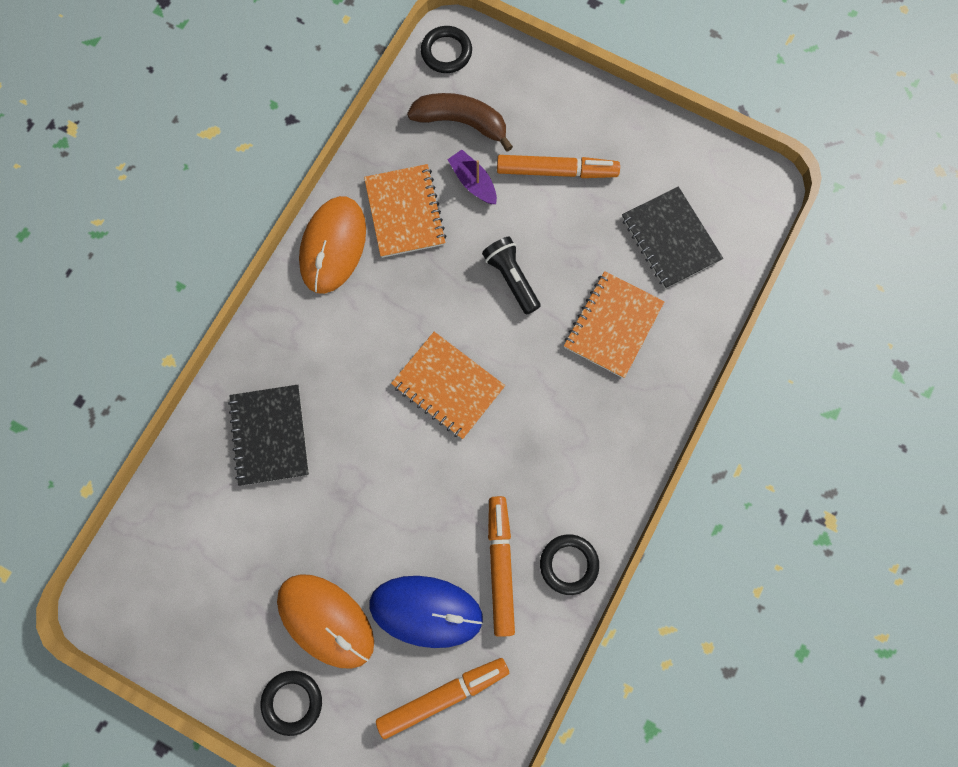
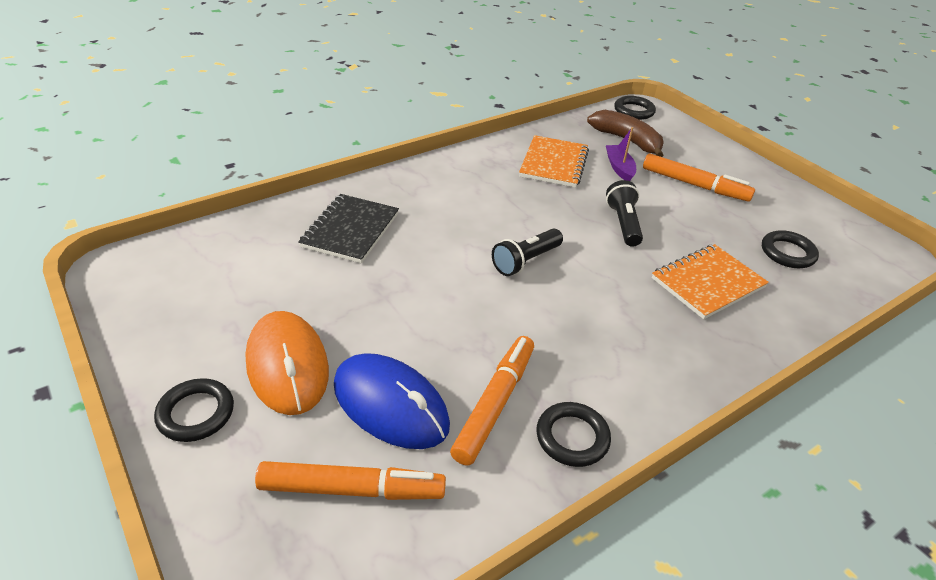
camera: 25 degrees right, 35 degrees down
(333, 246) = (485, 160): orange mouse -> none
(448, 386) = (526, 261): orange notebook -> black flashlight
(670, 239) = (787, 253): black notebook -> black ring

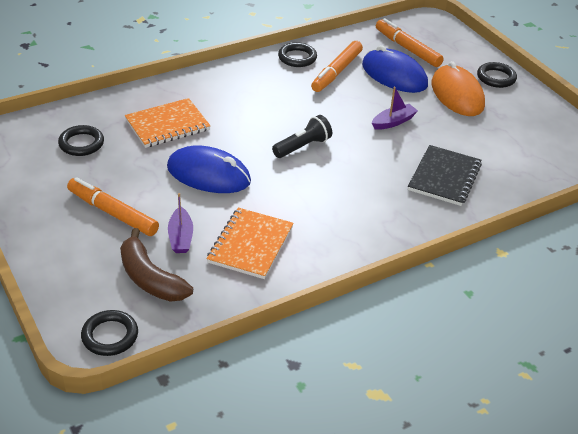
camera: 175 degrees left, 0 degrees up
(352, 489) = (407, 48): orange marker -> orange marker turned 45 degrees clockwise
(403, 305) = (393, 122): none -> purple boat
(623, 223) = (208, 174): black flashlight -> blue mouse

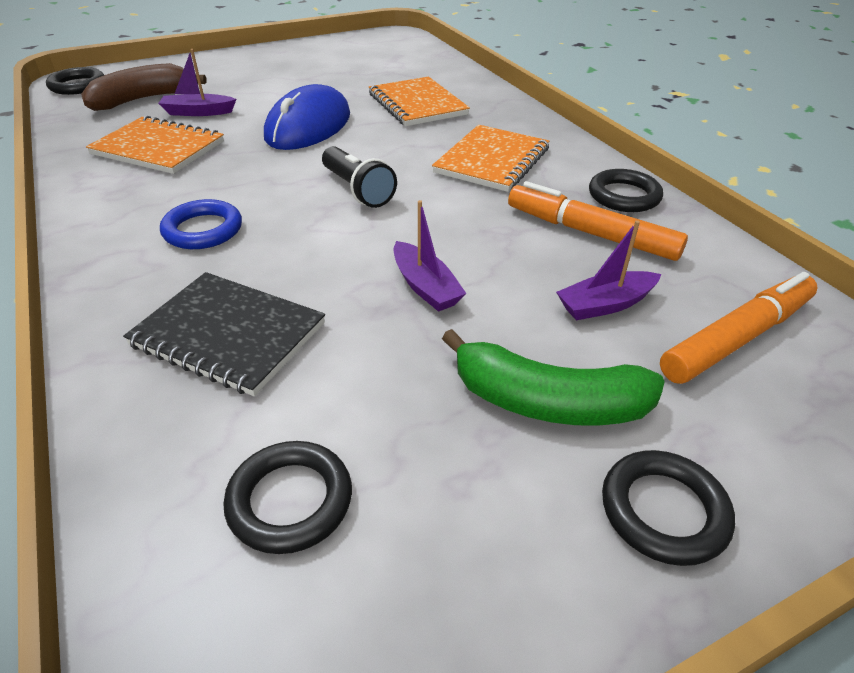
camera: 95 degrees right, 0 degrees up
(81, 144) = (383, 67): black ring -> black ring (290, 500)
(112, 213) = (257, 82): orange marker -> none
(259, 97) = (492, 161): none -> orange notebook
(358, 201) = (203, 230): none -> blue ring
(394, 75) = (605, 305): blue mouse -> purple boat
(457, 94) = (548, 402): orange mouse -> green banana

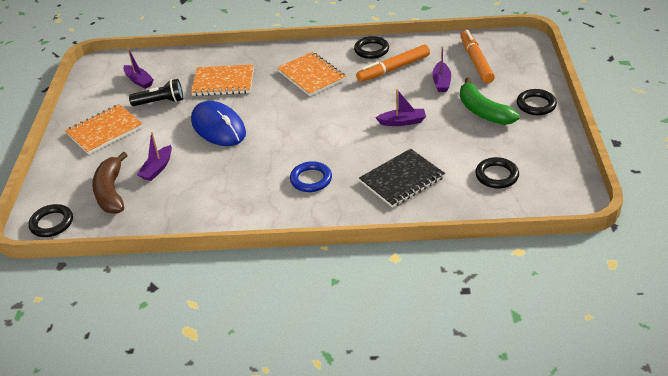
camera: 60 degrees left, 0 degrees up
(158, 148) = (199, 189): orange notebook -> orange notebook (104, 131)
(357, 190) = (308, 124): black flashlight -> black flashlight (160, 102)
(379, 60) = (139, 81): none -> purple boat
(548, 402) = (483, 111): green banana -> green banana turned 105 degrees clockwise

